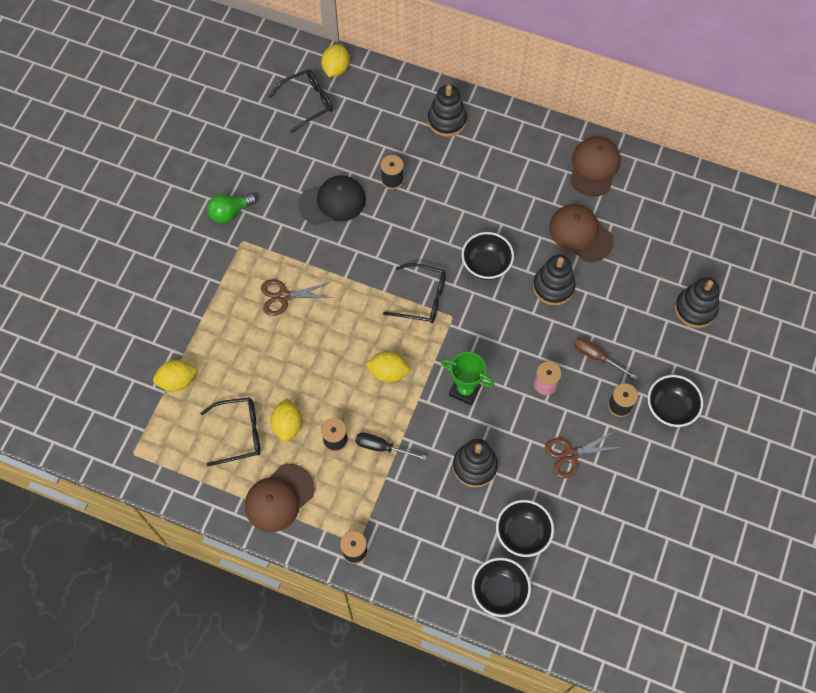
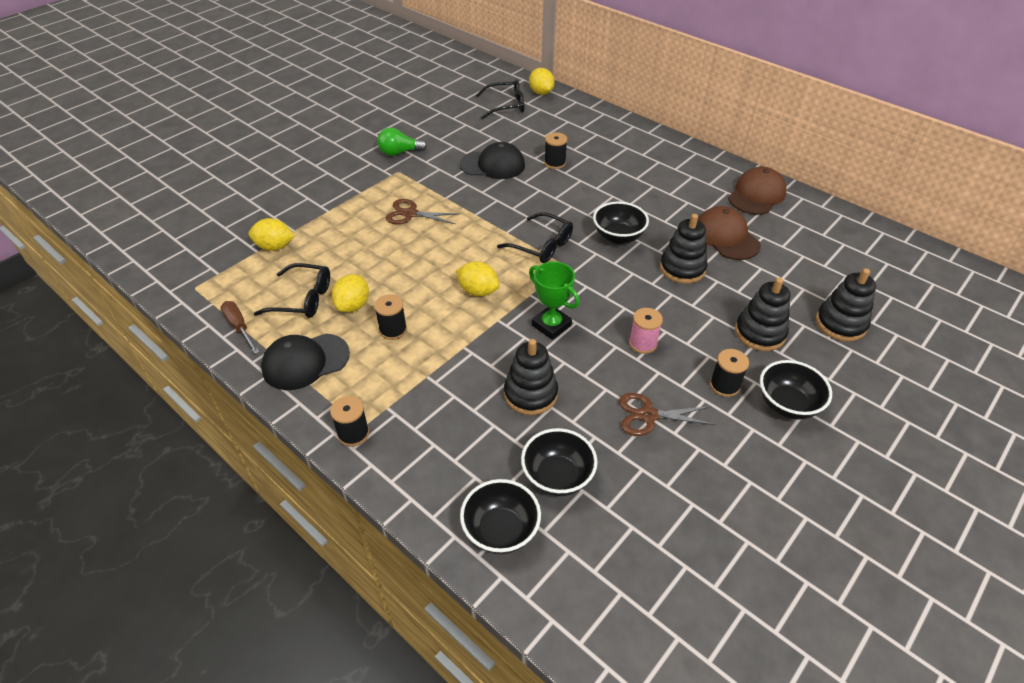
camera: 20 degrees right, 20 degrees down
(279, 498) = (305, 362): brown cap -> black cap
(336, 69) = (541, 93): yellow lemon -> yellow lemon turned 60 degrees counterclockwise
(382, 447) = (437, 349): black screwdriver -> none
(447, 120) = (623, 138): black stacking toy -> black stacking toy (760, 333)
(596, 357) = (711, 335): brown screwdriver -> brown screwdriver (239, 327)

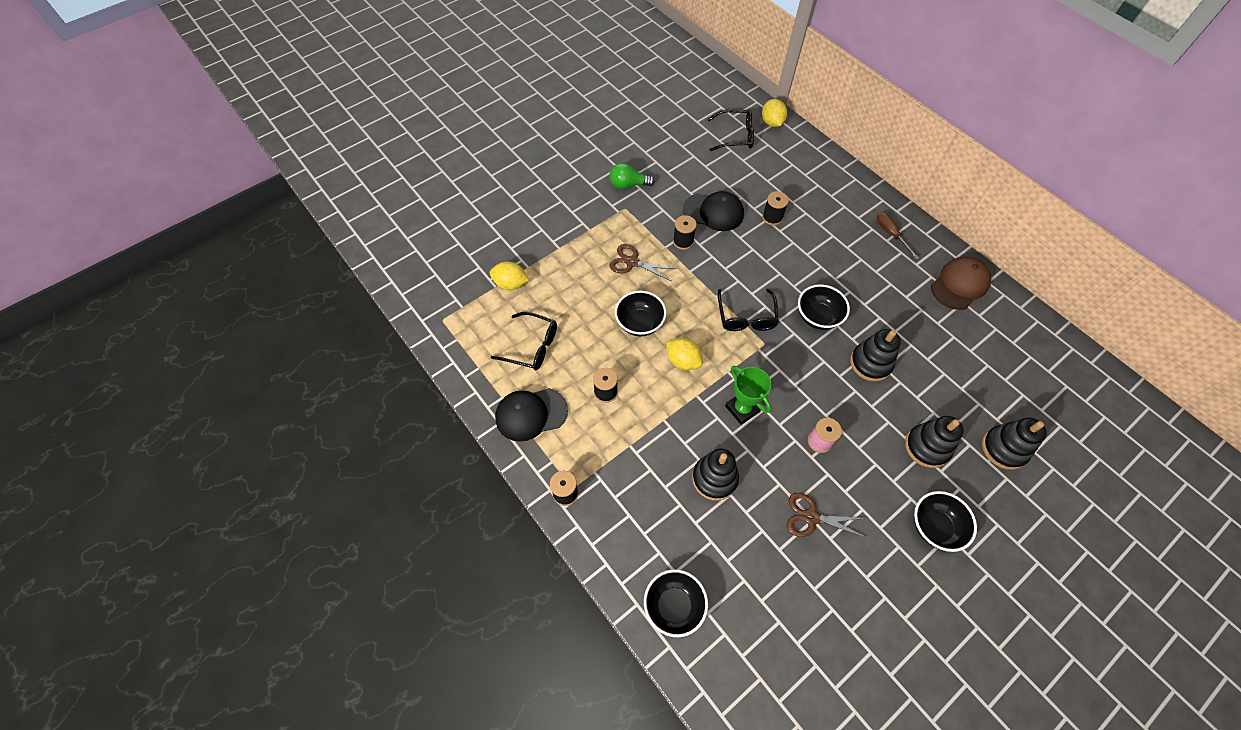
camera: 10 degrees right, 15 degrees up
(239, 327) = (478, 369): brown screwdriver -> brown screwdriver (891, 234)
(353, 305) = (574, 360): yellow lemon -> none
(542, 245) = (746, 317): black glasses -> black glasses turned 45 degrees clockwise
(557, 477) = (725, 564): black bowl -> black bowl (640, 323)
(724, 385) = (883, 498): black spool -> black spool (683, 241)
(726, 237) = (919, 332): brown cap -> none

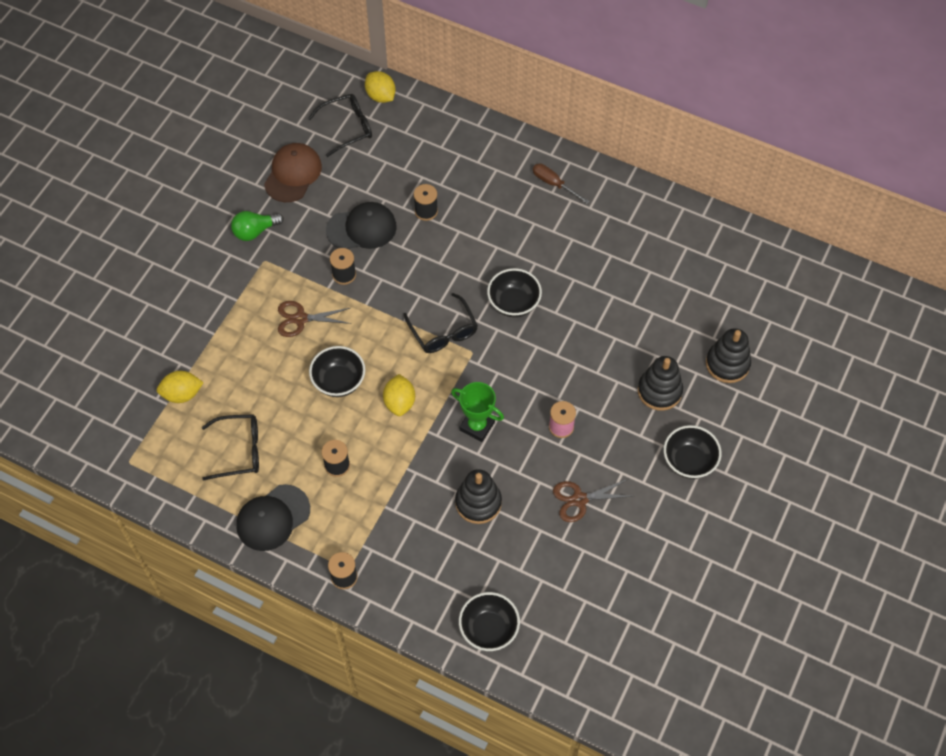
camera: 25 degrees left, 0 degrees up
(683, 361) = (399, 402): yellow lemon -> yellow lemon turned 75 degrees clockwise
(870, 363) = (581, 330): black stacking toy -> none
(959, 284) = (638, 214): brown cap -> brown cap (293, 174)

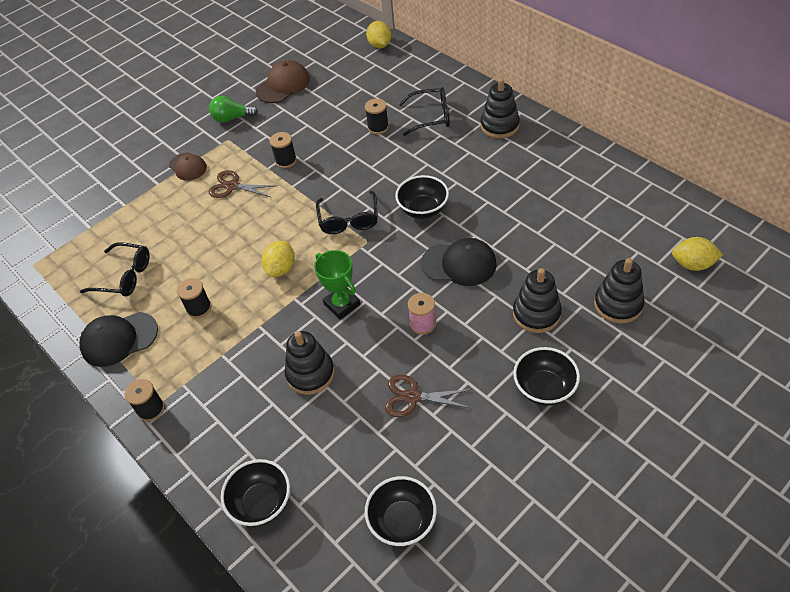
camera: 25 degrees right, 10 degrees down
(182, 394) = (106, 222): yellow lemon -> yellow lemon (692, 264)
(237, 305) = (188, 167): none -> brown cap
(339, 381) = (238, 240): black bowl -> black bowl (402, 521)
(347, 127) = (342, 61): black glasses -> black glasses (431, 117)
(362, 228) = (318, 131): black cap -> black cap (459, 264)
(553, 184) = (499, 126): brown screwdriver -> black stacking toy

